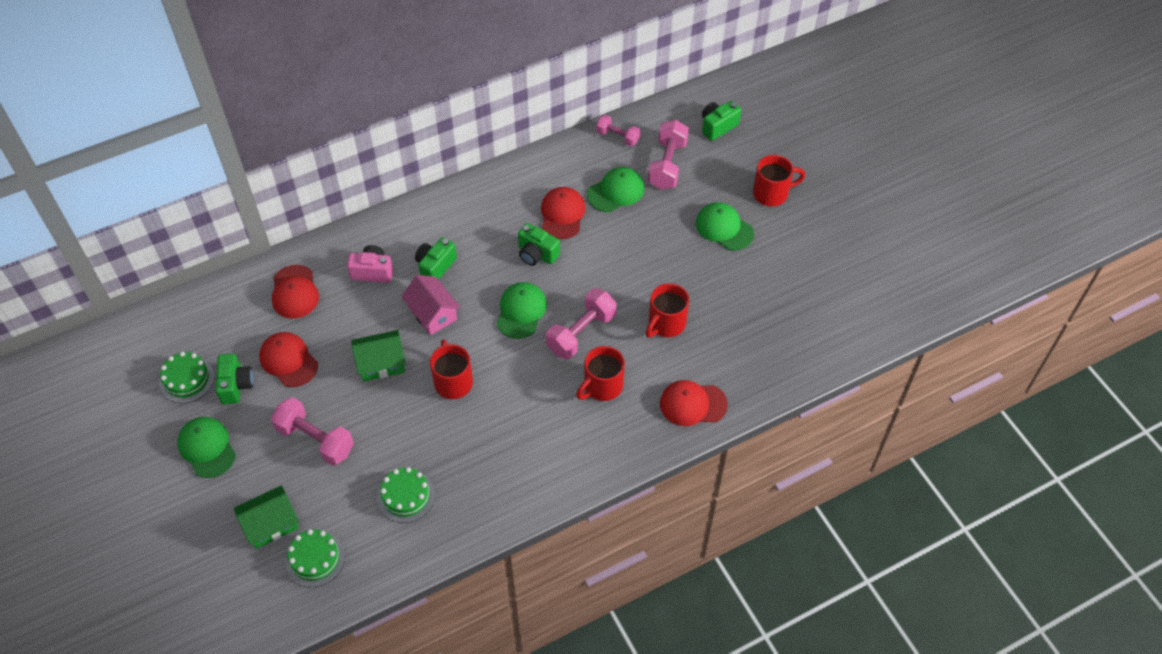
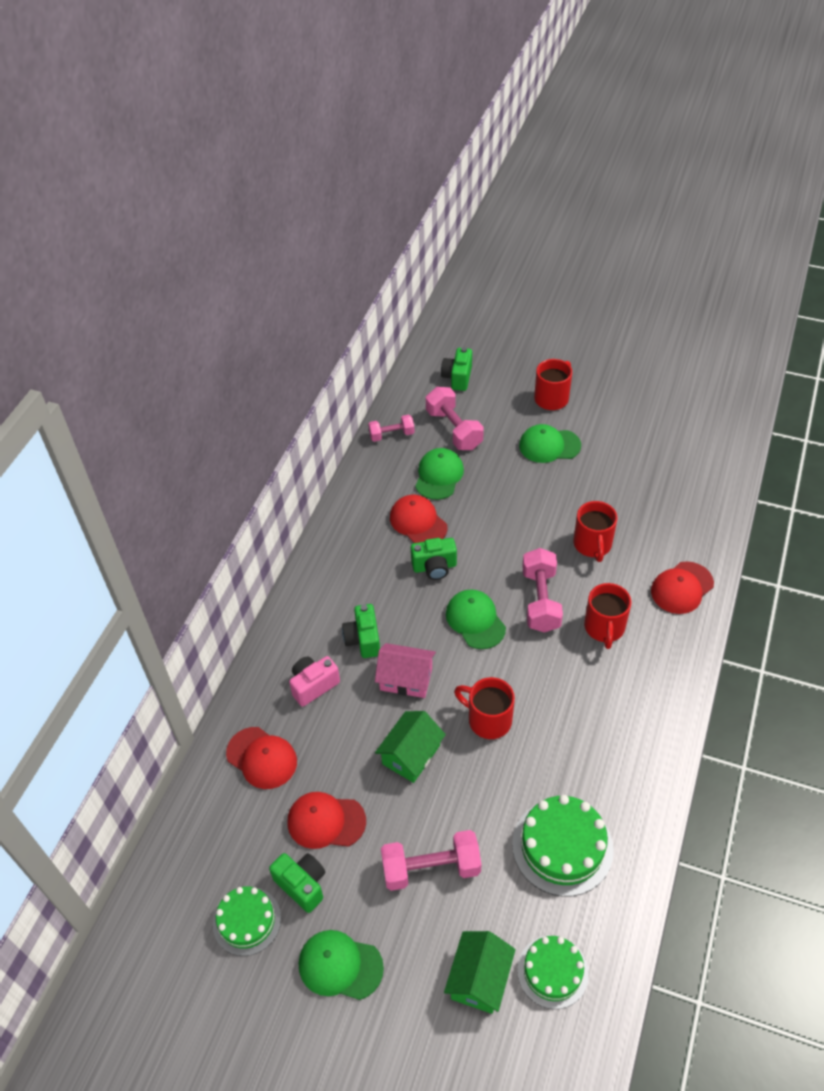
camera: 40 degrees left, 5 degrees down
(406, 496) = (562, 846): green cake -> green cake, size x1.53

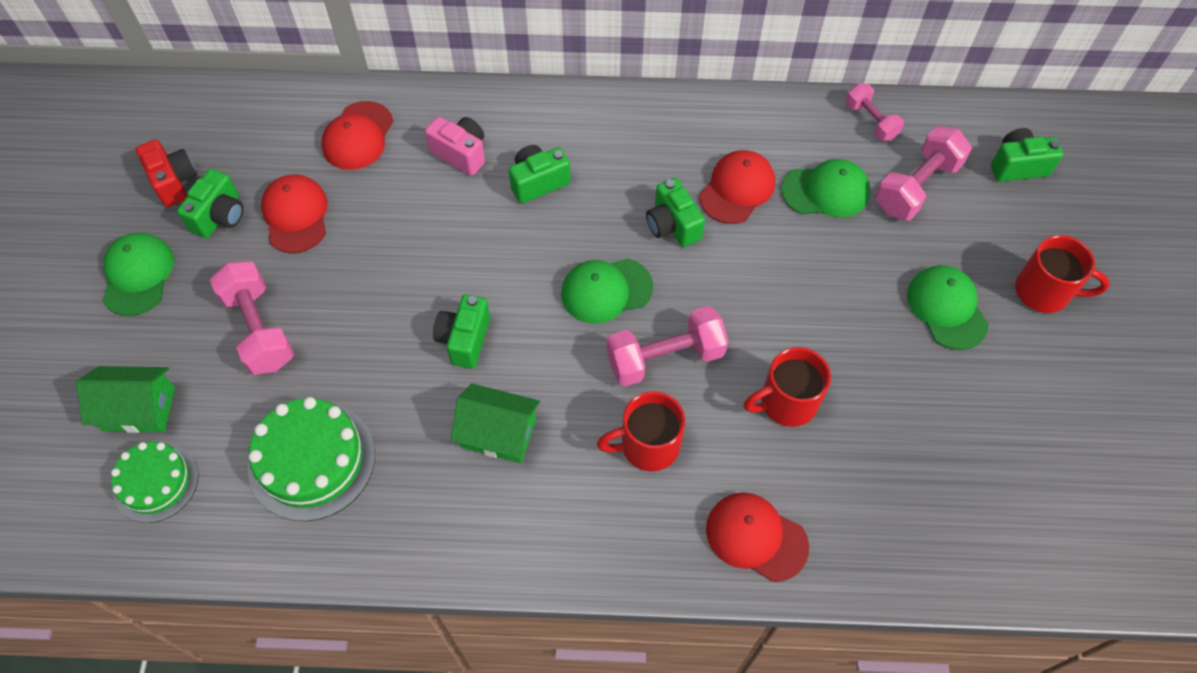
camera: 70 degrees right, 10 degrees up
(247, 921) = (174, 182): green cake -> red camera
(406, 679) = (497, 240): pink house -> none
(411, 755) = (396, 272): green house -> green house (498, 433)
(475, 620) = (606, 290): green cap -> green cap turned 150 degrees counterclockwise
(488, 719) = (464, 339): red mug -> green camera

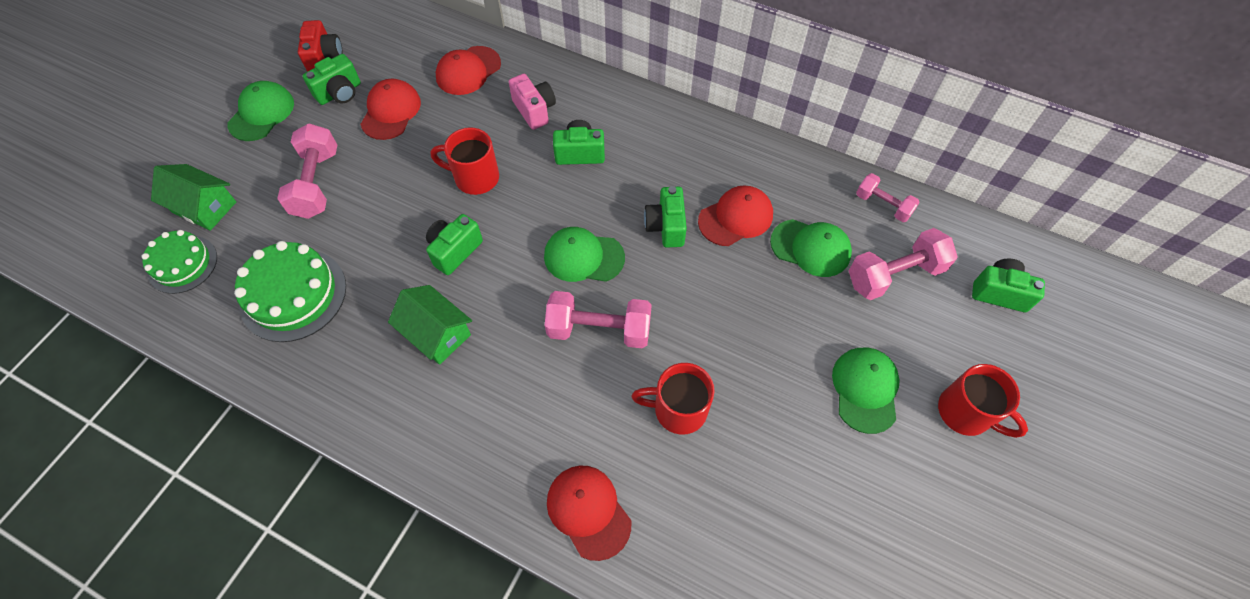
camera: 25 degrees right, 0 degrees up
(647, 446) = (544, 394): red mug -> red mug (475, 177)
(871, 121) = (883, 205): pink dumbbell -> pink dumbbell turned 45 degrees counterclockwise

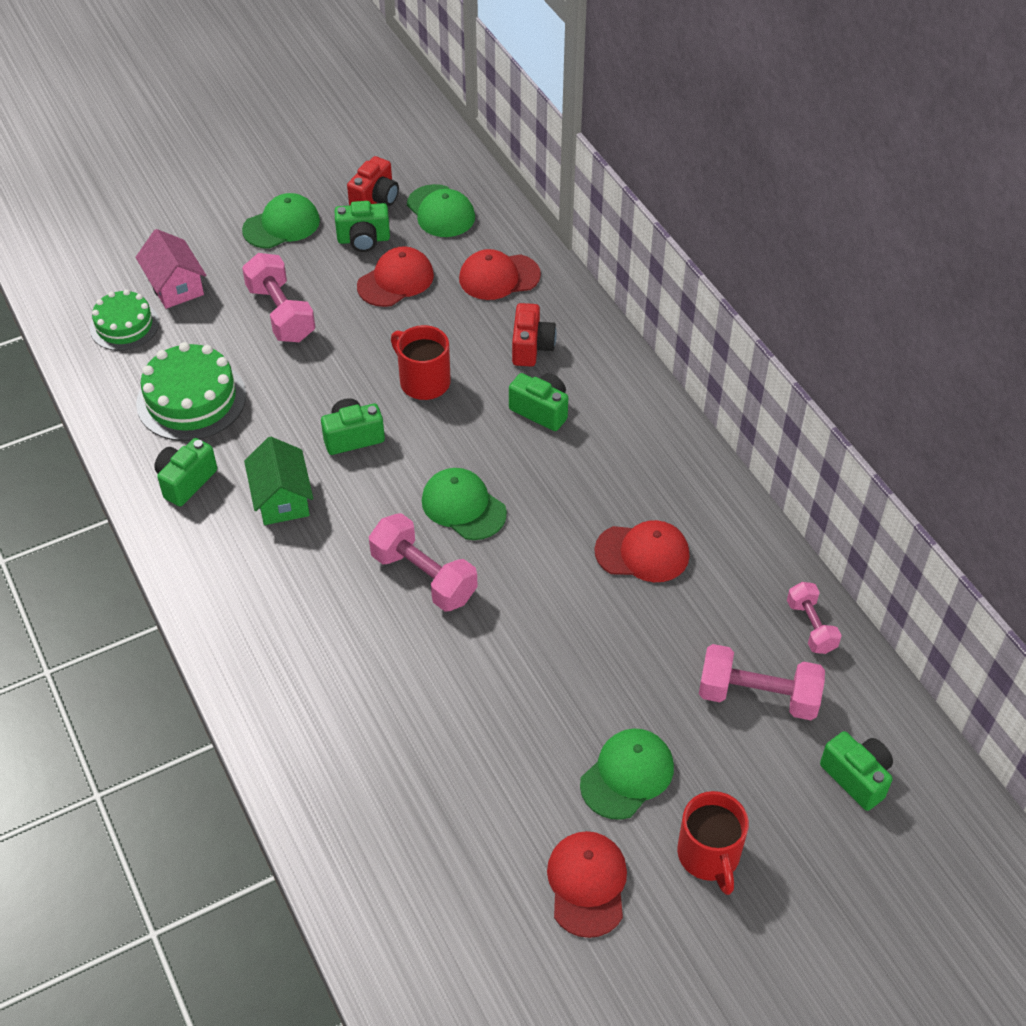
camera: 35 degrees right, 10 degrees down
(204, 207) = (175, 286): green house -> pink house
(316, 183) = (281, 313): pink dumbbell -> pink dumbbell turned 60 degrees counterclockwise
(534, 110) = (531, 347): pink camera -> red camera
(588, 511) = (290, 714): red cap -> red cap (587, 884)
(666, 226) = (565, 523): green camera -> green camera (186, 481)
(678, 409) = (436, 684): red mug -> none
(811, 248) = (693, 623): green cap -> green cap (441, 211)

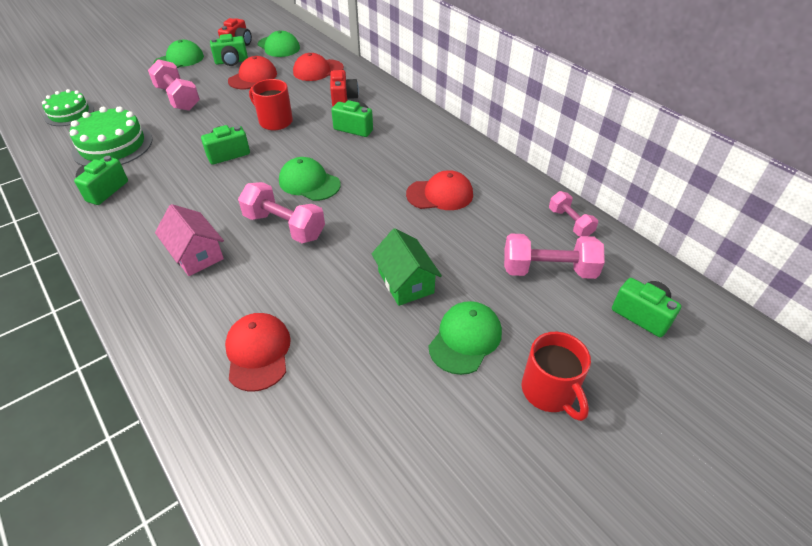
camera: 10 degrees left, 5 degrees down
(175, 286) = (107, 92): pink house -> pink house (196, 254)
(282, 498) = (176, 192): green house -> green house (406, 282)
(587, 884) = (453, 433): red cap -> red cap (258, 352)

